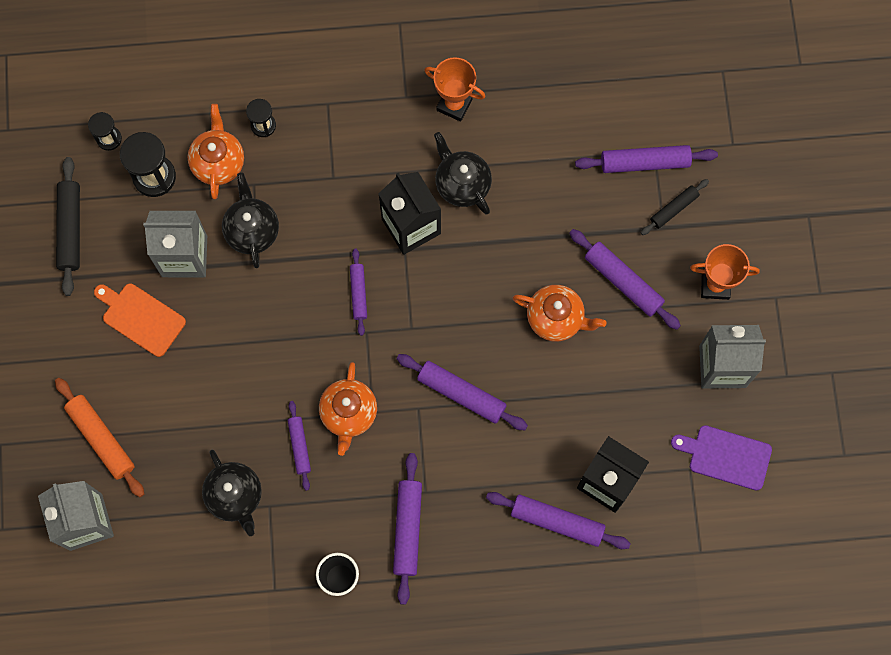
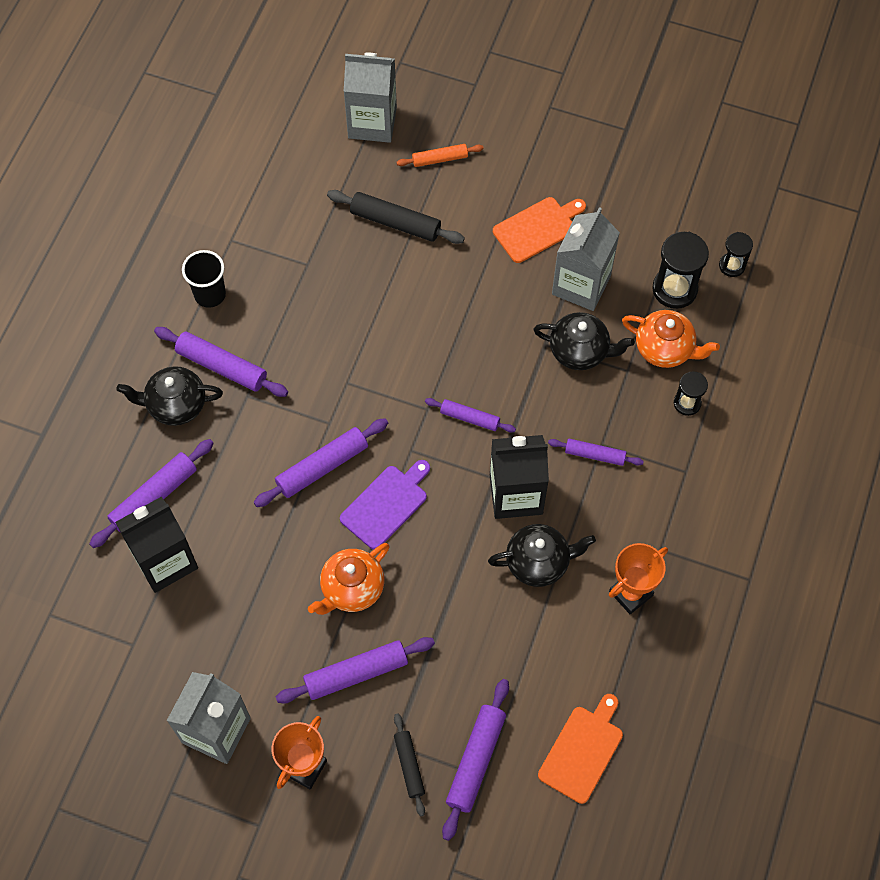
camera: 115 degrees right, 10 degrees down
(70, 229) = (653, 203): black rolling pin -> black rolling pin (395, 222)
(101, 439) = (440, 159): orange rolling pin -> orange rolling pin, size x0.62
(235, 496) = (331, 241): black teapot -> black teapot (175, 405)
(299, 446) = (348, 309): purple rolling pin -> purple rolling pin (594, 455)
(349, 414) = (356, 362): orange teapot -> none
(597, 90) = (582, 750): none -> orange cutting board
(726, 456) = (124, 686): purple cutting board -> purple cutting board (386, 504)

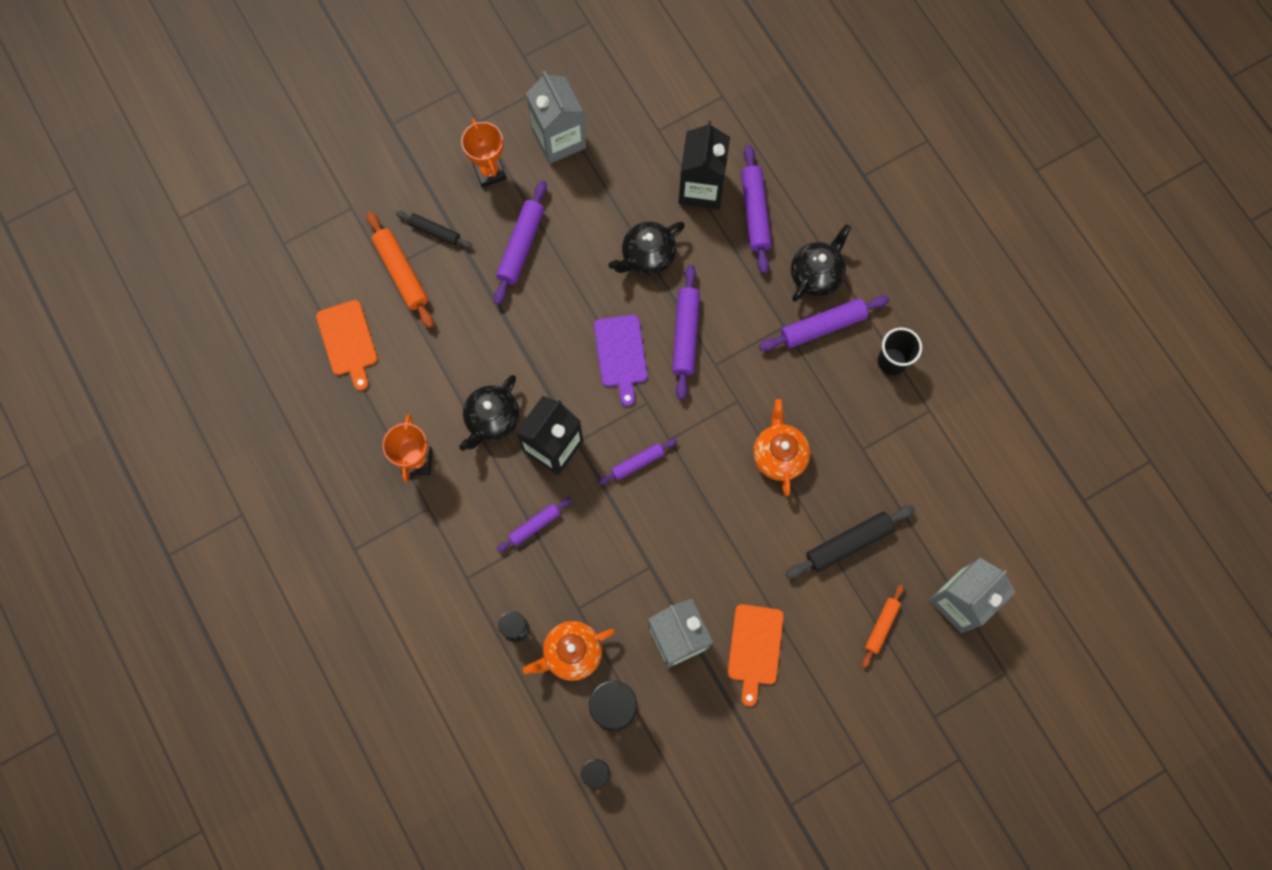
camera: 130 degrees right, 10 degrees up
(351, 589) = (580, 286): orange teapot -> orange teapot (779, 455)
(476, 761) = (401, 273): purple rolling pin -> orange rolling pin
(580, 351) = (623, 587): black teapot -> black teapot (647, 256)

